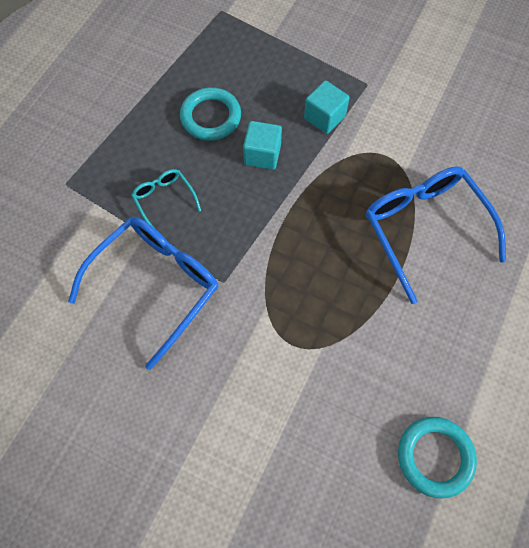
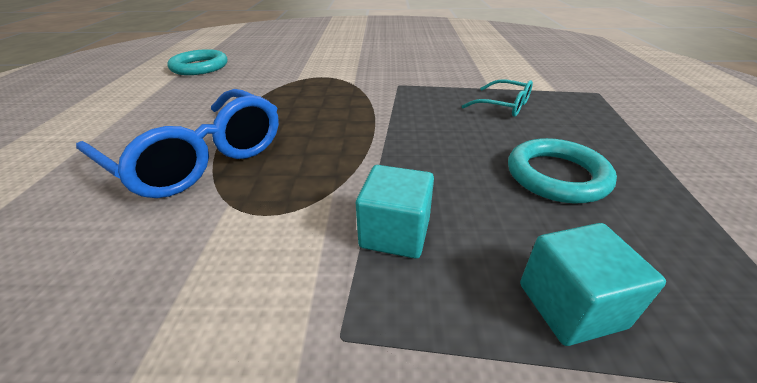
camera: 155 degrees right, 30 degrees down
(156, 285) = (448, 74): blue glasses -> none
(262, 154) = (447, 161): turquoise cube -> turquoise cube (570, 305)

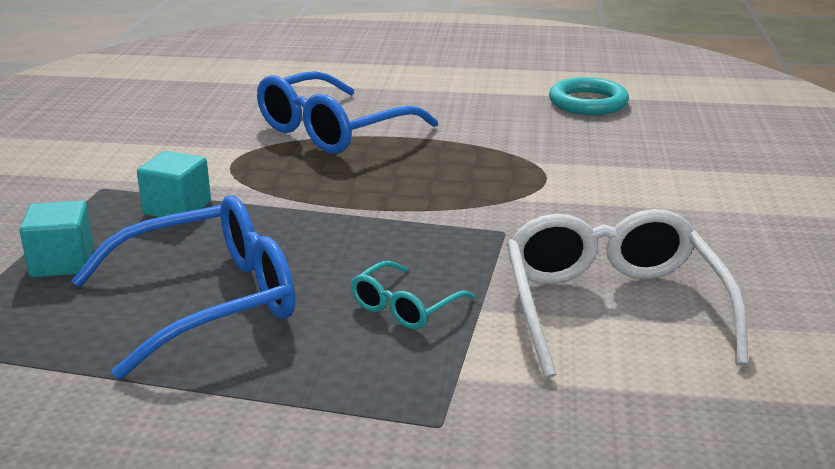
camera: 95 degrees right, 10 degrees down
(467, 64) = (612, 307): none -> white glasses
(556, 176) = (208, 301): turquoise ring -> blue glasses

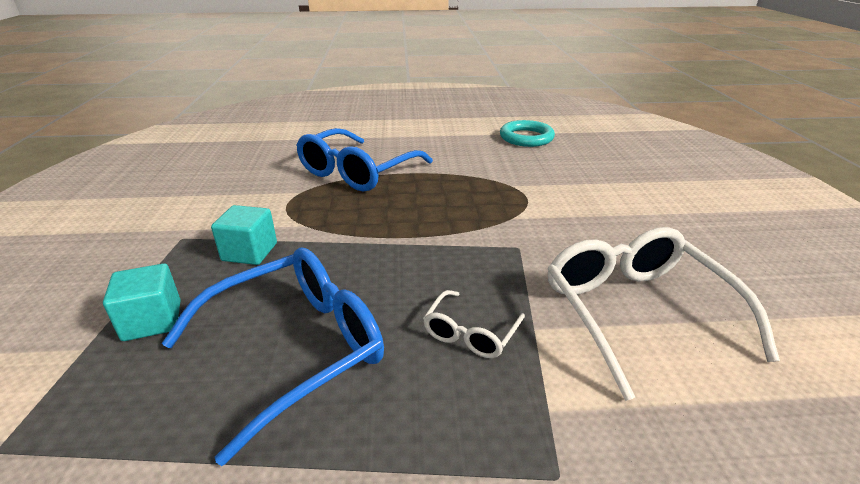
camera: 10 degrees left, 5 degrees up
(404, 307) = (470, 333): turquoise glasses -> white glasses

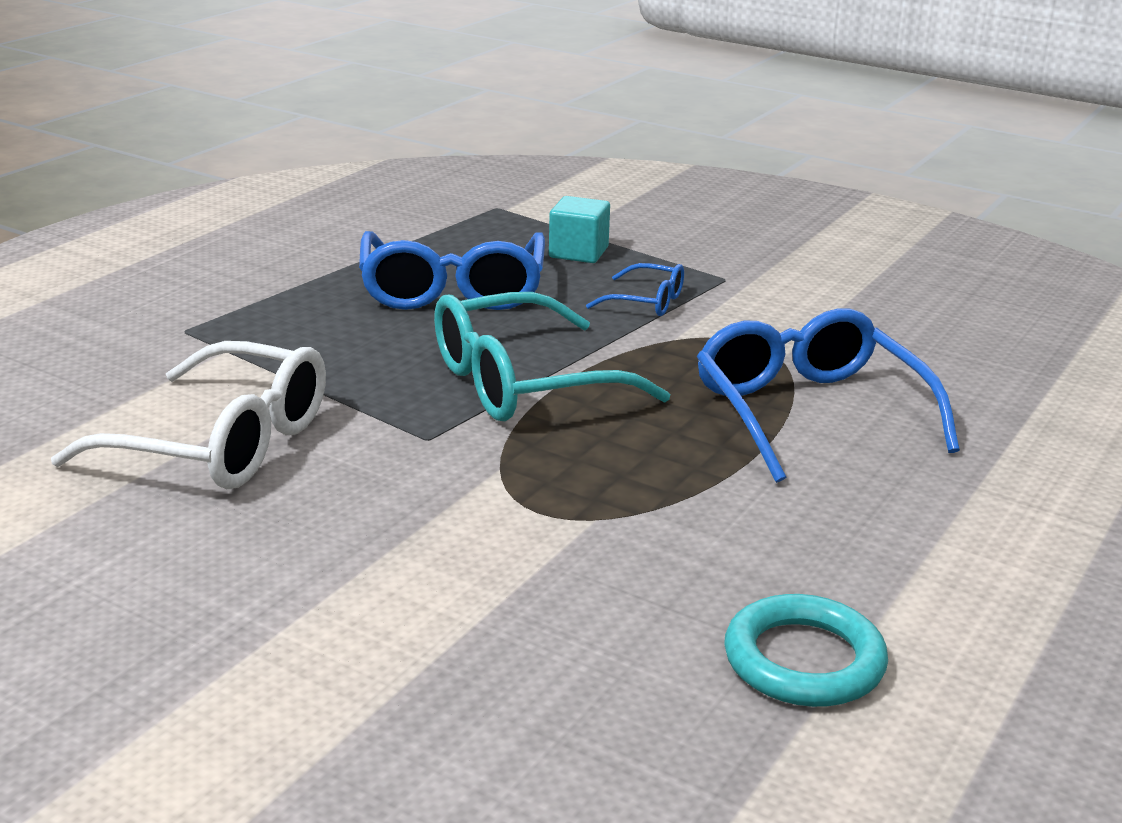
camera: 125 degrees right, 5 degrees down
(249, 252) = (647, 302): turquoise cube -> blue glasses
(420, 247) = (523, 383): none -> turquoise glasses
(470, 333) = (348, 355): white glasses -> none

